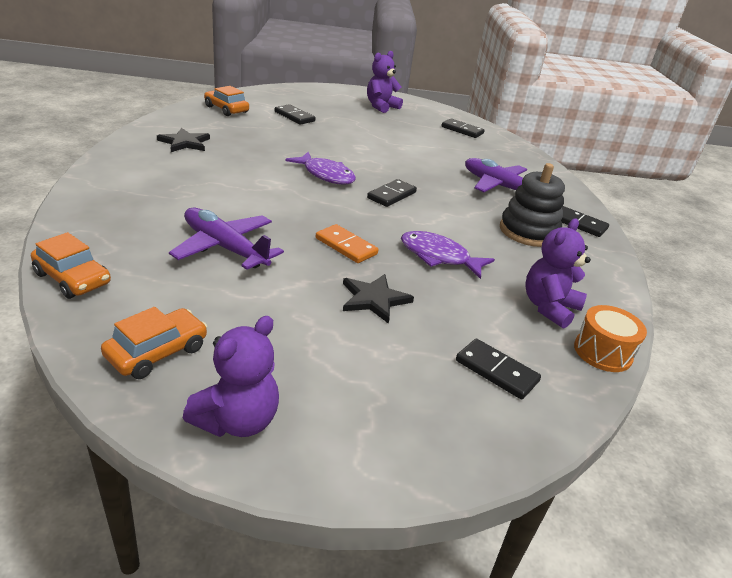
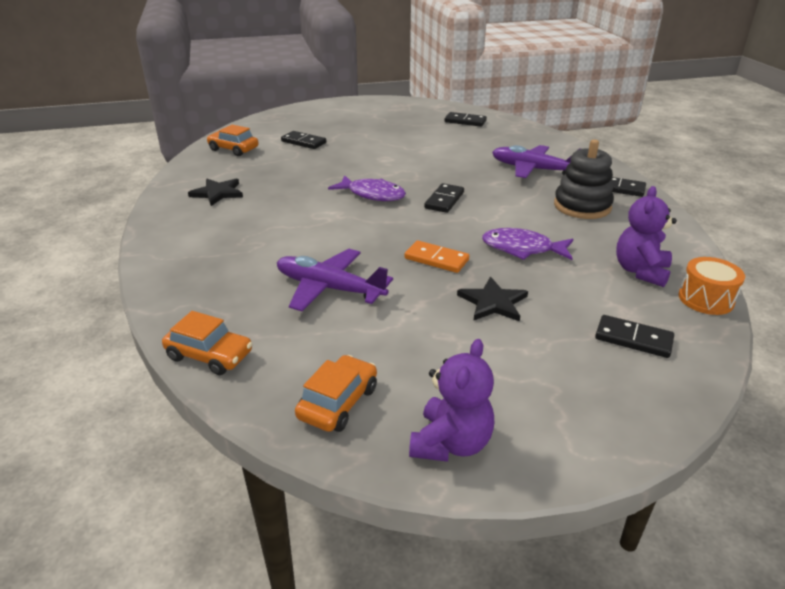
camera: 10 degrees left, 0 degrees up
(381, 107) = (377, 114): purple teddy bear -> none

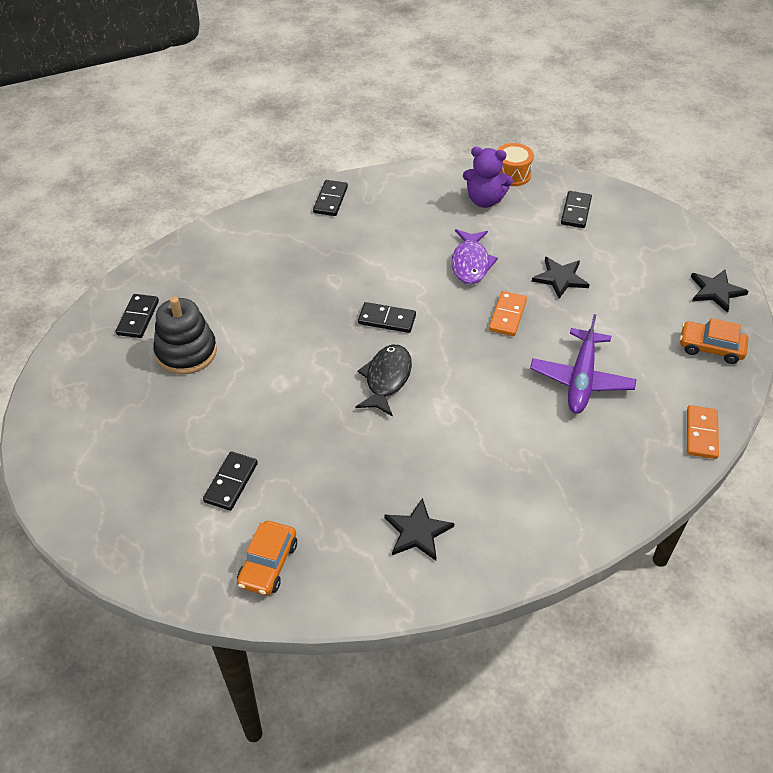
camera: 100 degrees left, 15 degrees up
(209, 355) = (701, 434): orange car -> orange domino
(372, 194) = (386, 379): purple fish -> black fish
(451, 443) = (716, 291): purple teddy bear -> black star
(533, 169) = (294, 256): purple plane -> none
(582, 206) = (376, 225): black stacking toy -> black stacking toy (186, 352)

